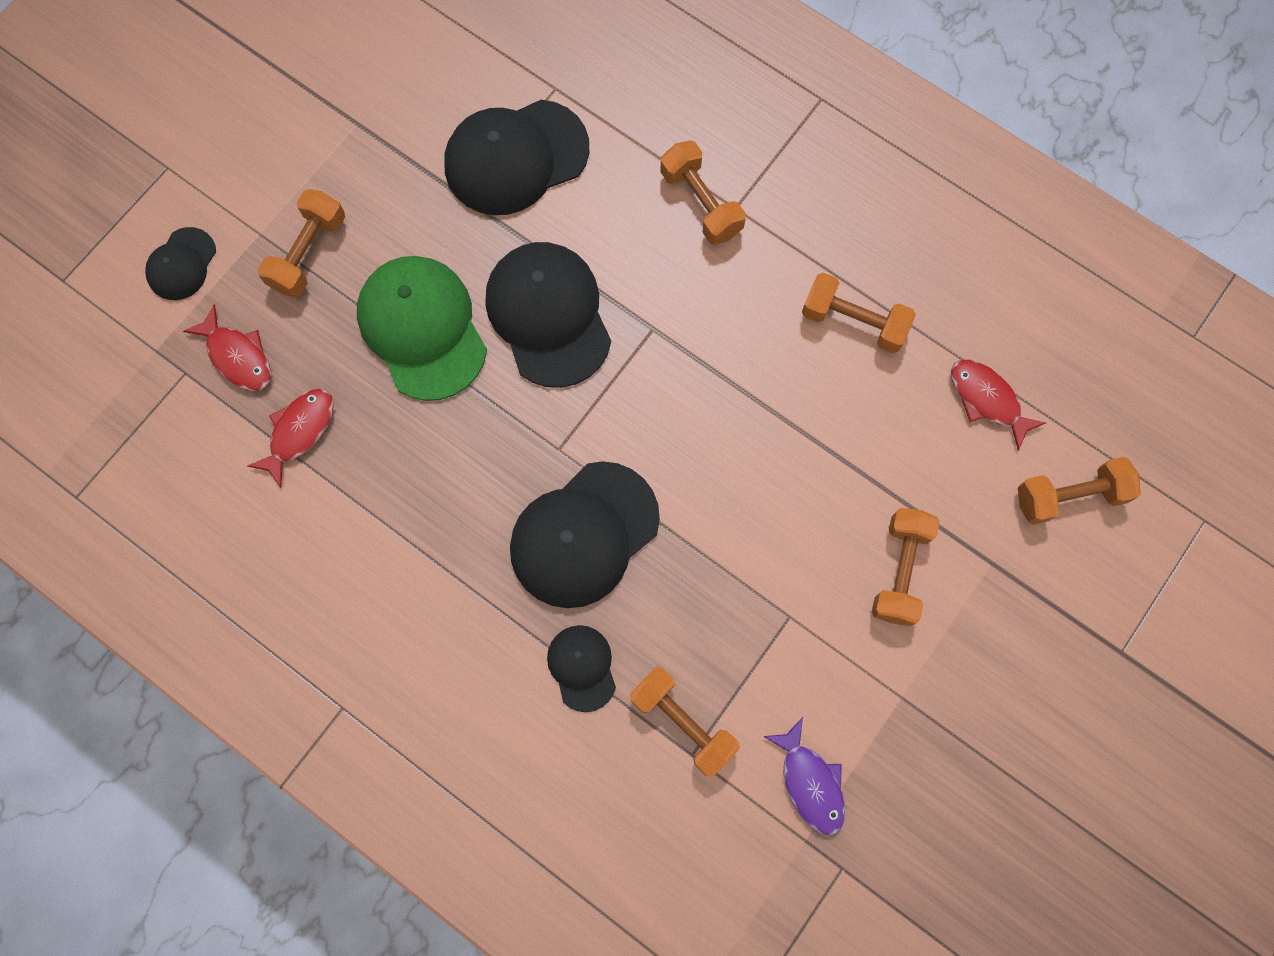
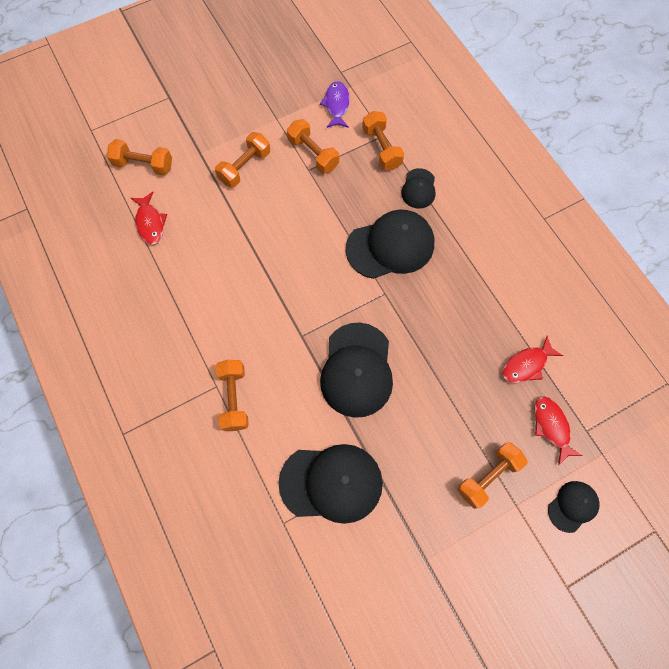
camera: 155 degrees left, 5 degrees down
(422, 328) = (434, 394): green cap -> none
(853, 321) = (191, 291): orange dumbbell -> orange dumbbell (313, 154)

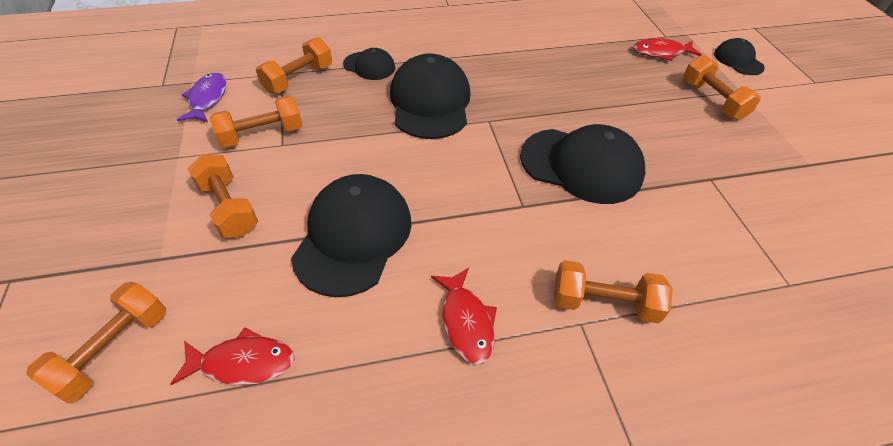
camera: 75 degrees left, 20 degrees down
(331, 483) = (728, 222): black cap -> black cap (353, 236)
(337, 105) = (207, 99): purple fish -> purple fish turned 75 degrees clockwise
(381, 148) = (298, 79): orange dumbbell -> orange dumbbell turned 45 degrees counterclockwise
(526, 364) = (597, 50): red fish -> red fish (466, 321)

